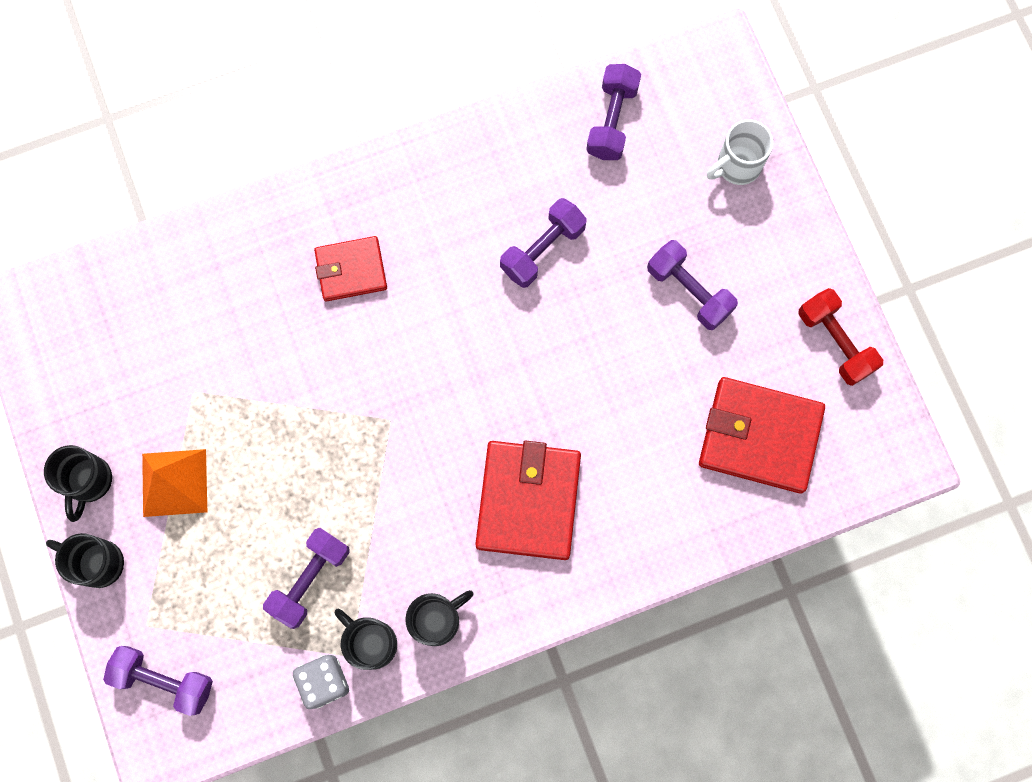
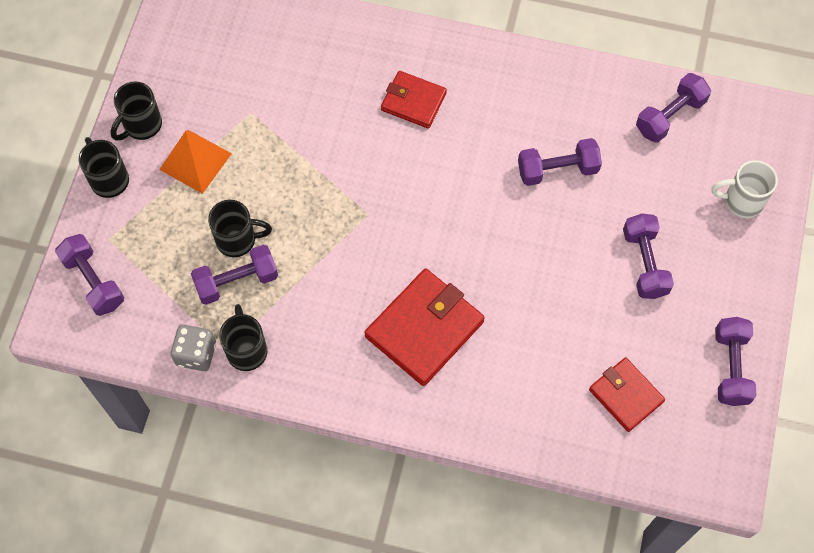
camera: 35 degrees right, 10 degrees down
(437, 620) = (302, 365): black mug -> black mug (237, 240)
(759, 436) = (625, 395): red wallet -> red wallet, size x0.61
(835, 342) = (731, 367): red dumbbell -> purple dumbbell

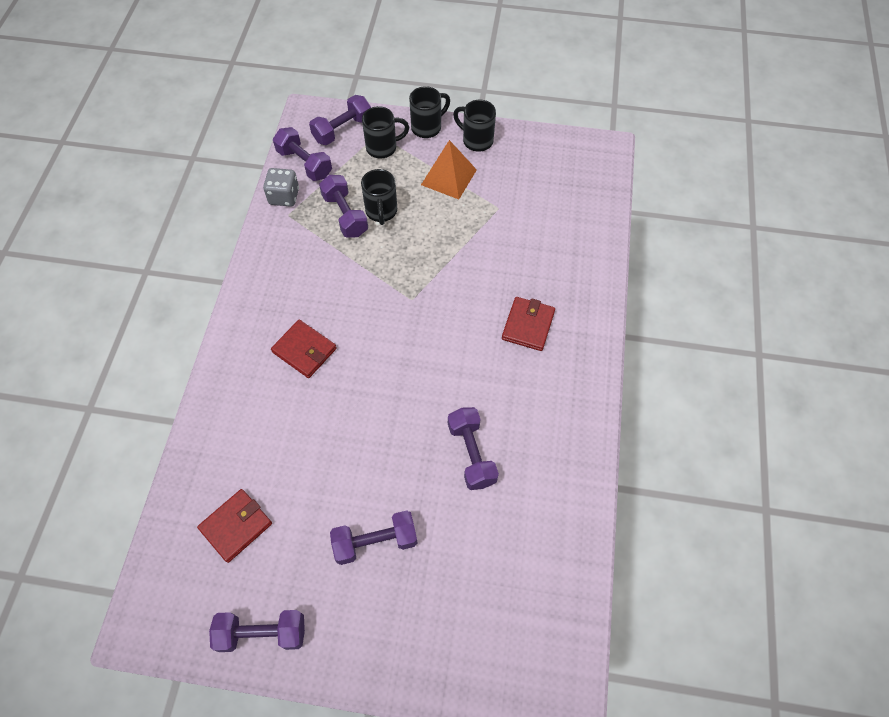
camera: 85 degrees right, 5 degrees down
(246, 350) = (287, 227): black mug -> black mug (383, 147)
(424, 329) = (304, 350): red wallet -> red wallet, size x0.61
(670, 116) = (549, 566): purple dumbbell -> purple dumbbell (304, 163)
(742, 201) = (454, 647): white mug -> none

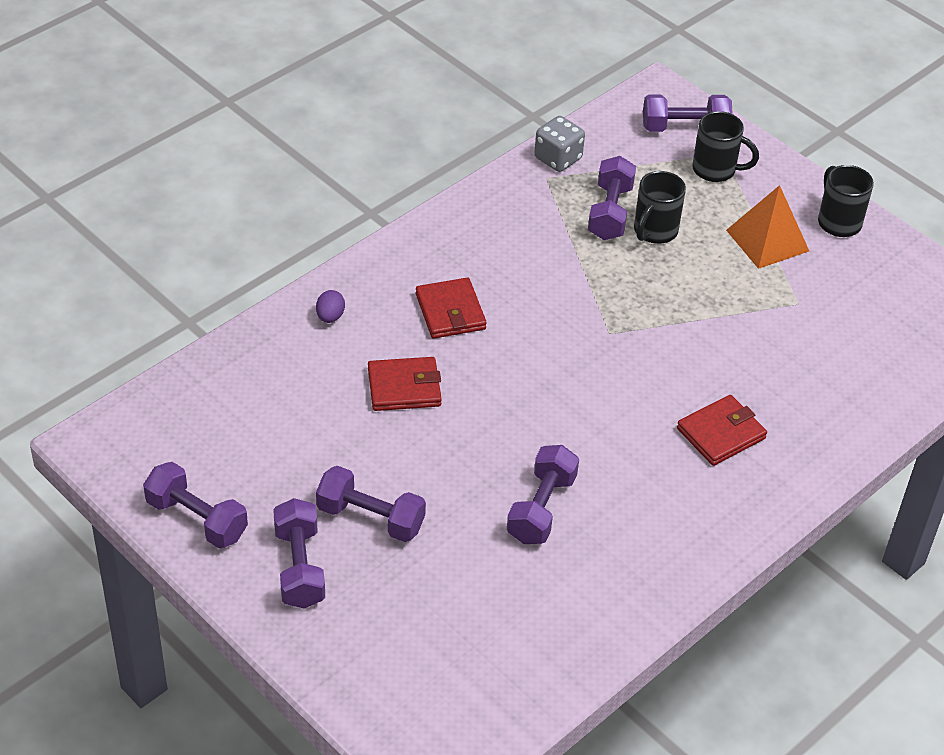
camera: 35 degrees right, 15 degrees down
(229, 407) = (330, 317): none -> purple egg
(236, 526) = (249, 418): red wallet -> red wallet (404, 387)
(304, 163) = (610, 138): purple dumbbell -> purple dumbbell (299, 567)
(427, 127) = (789, 177): black mug -> none

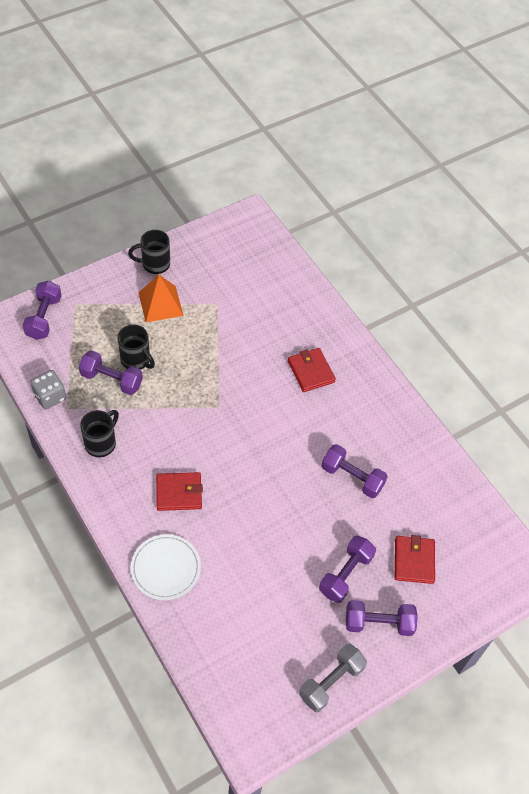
camera: 80 degrees left, 10 degrees up
(197, 519) = (331, 682): purple dumbbell -> grey dumbbell
(330, 317) = (165, 568): purple egg -> white plate
(404, 387) = (240, 534): red wallet -> red wallet (414, 561)
(716, 170) = (89, 312): black mug -> black mug (101, 443)

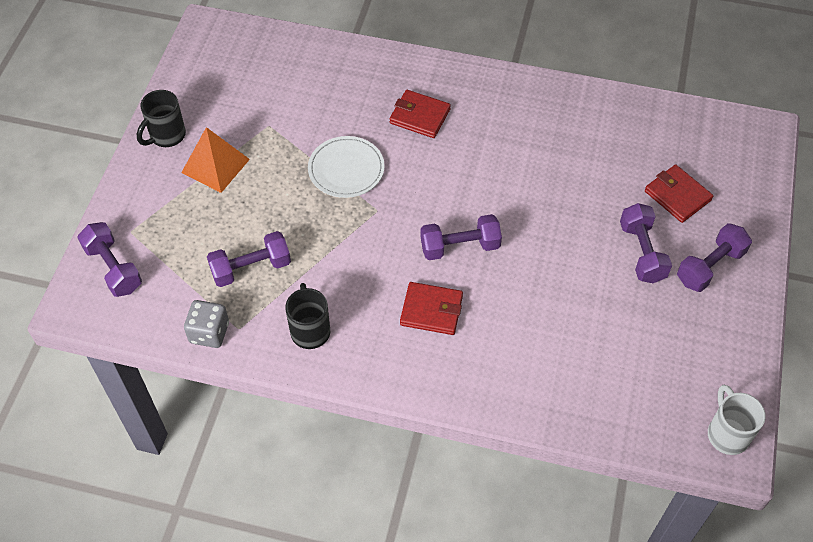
camera: 40 degrees left, 0 degrees up
(136, 360) = (253, 232): black mug -> none
(165, 568) = (497, 382): white plate -> white plate (346, 169)
(179, 493) = (431, 310): red wallet -> red wallet turned 60 degrees clockwise
(260, 730) = (727, 434): none -> white mug
(331, 682) = (731, 345): grey dumbbell -> none
(352, 477) = (555, 173): purple dumbbell -> purple dumbbell (460, 247)

